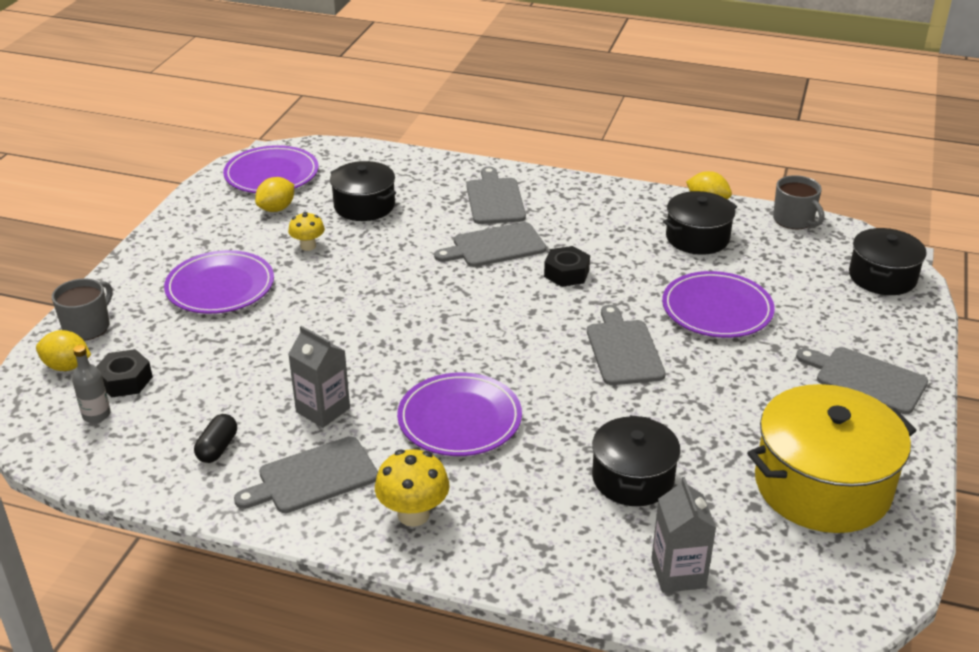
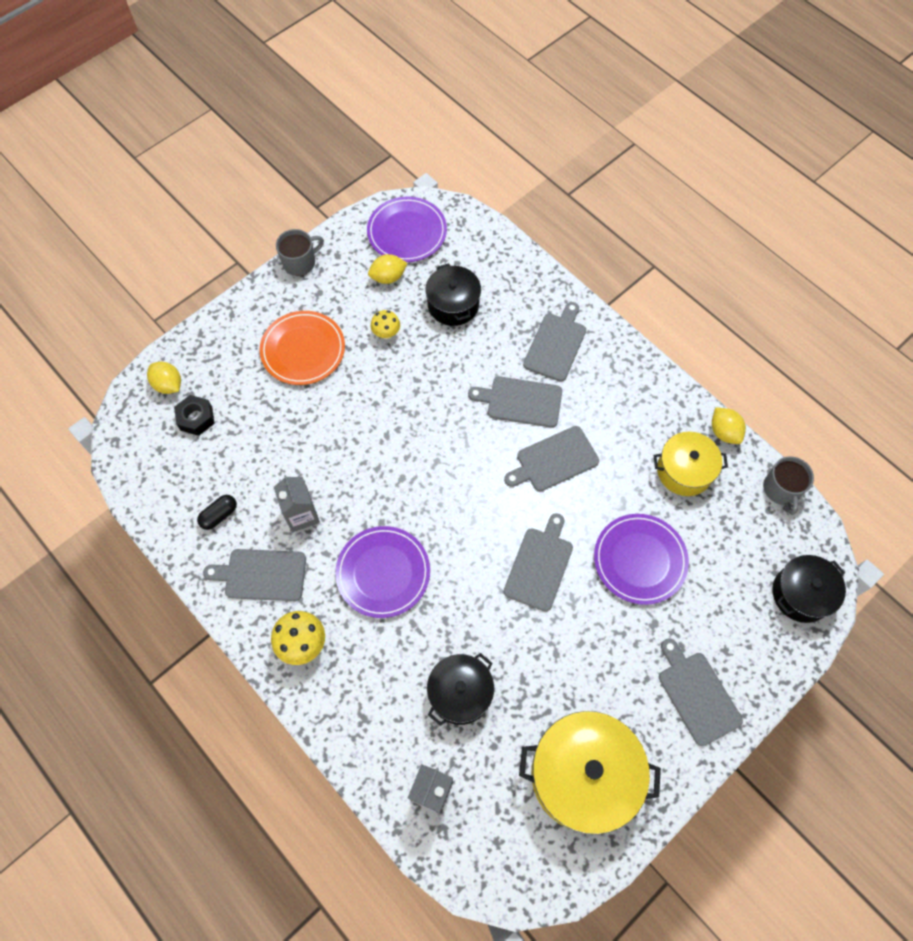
camera: 30 degrees right, 30 degrees up
(87, 327) = (199, 350): grey mug -> grey mug (300, 262)
(96, 415) = (164, 443): grey bottle -> none
(220, 287) = (303, 350): purple plate -> orange plate
(566, 273) = (554, 460): black nut -> grey cutting board
(697, 238) = (684, 471): black pot -> yellow pot

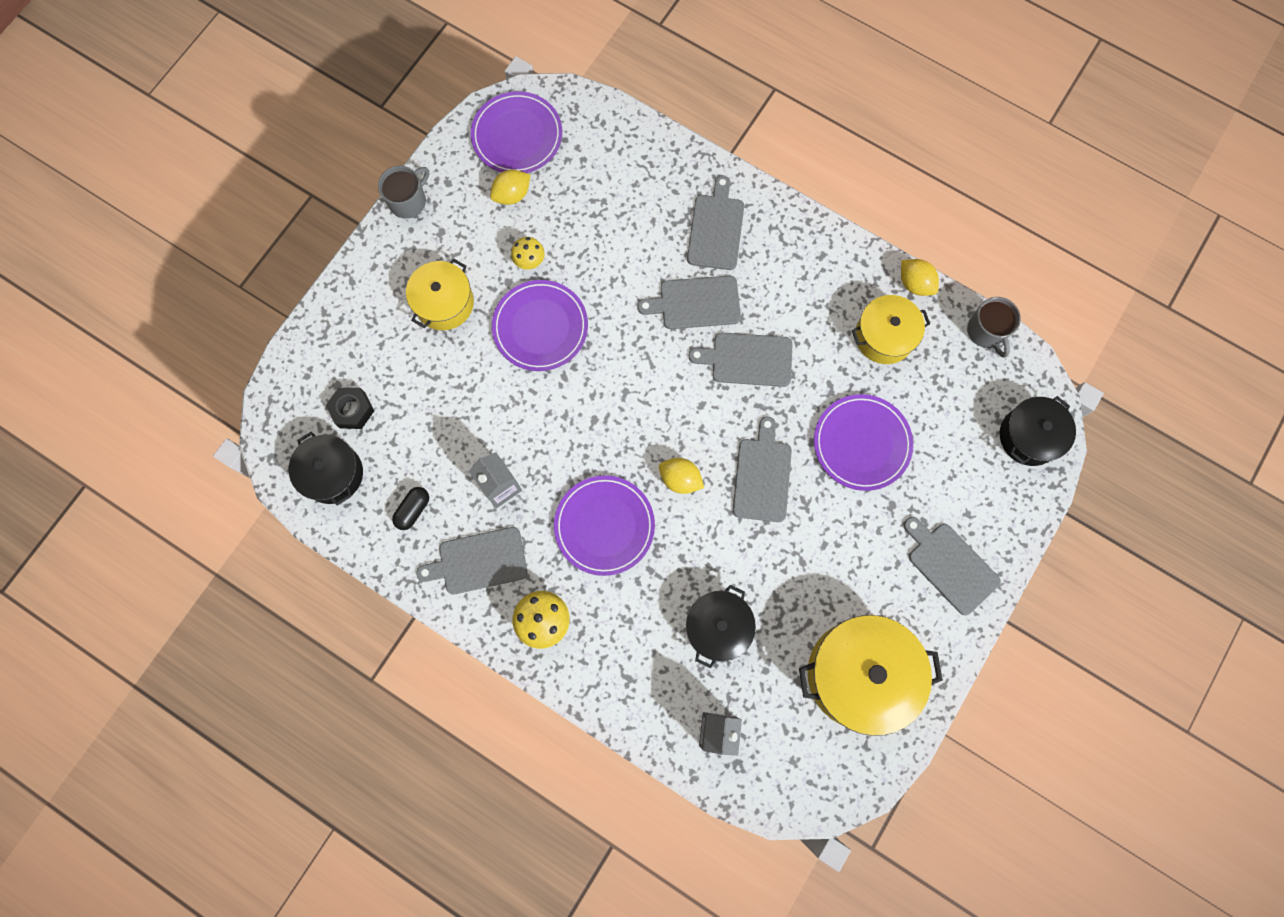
camera: 15 degrees left, 10 degrees up
(168, 385) = (309, 380): yellow lemon -> yellow lemon (680, 479)
(303, 350) = (444, 303): orange plate -> yellow pot
(379, 389) = (540, 327): none -> purple plate
(453, 304) = (593, 210): black pot -> black pot (332, 474)
(554, 460) = (747, 359): grey cutting board -> grey cutting board turned 45 degrees clockwise

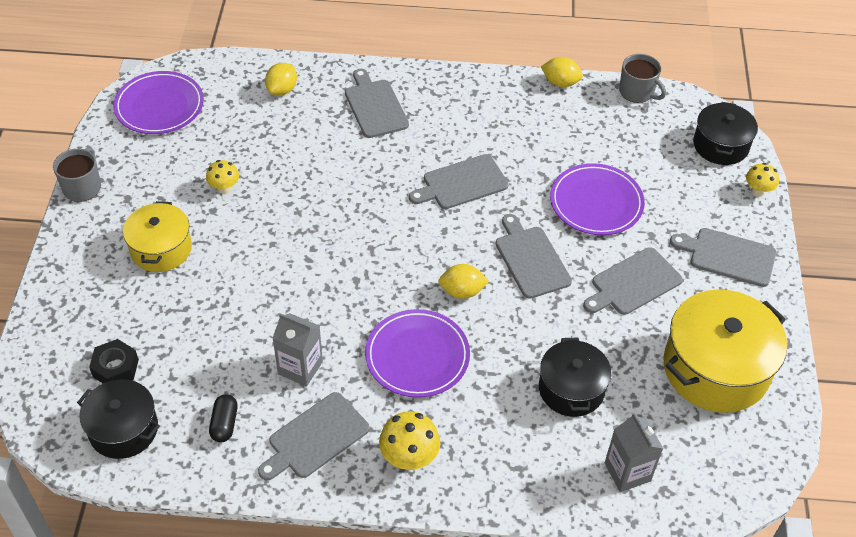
camera: 30 degrees left, 25 degrees down
(512, 195) = (179, 148): yellow lemon -> yellow lemon (282, 90)
(540, 327) = (263, 231): purple plate -> none
(695, 303) = (391, 162): grey cutting board -> grey cutting board (633, 283)
(884, 336) = (561, 125): yellow pot -> none
(1030, 508) = (758, 191): none -> yellow mushroom

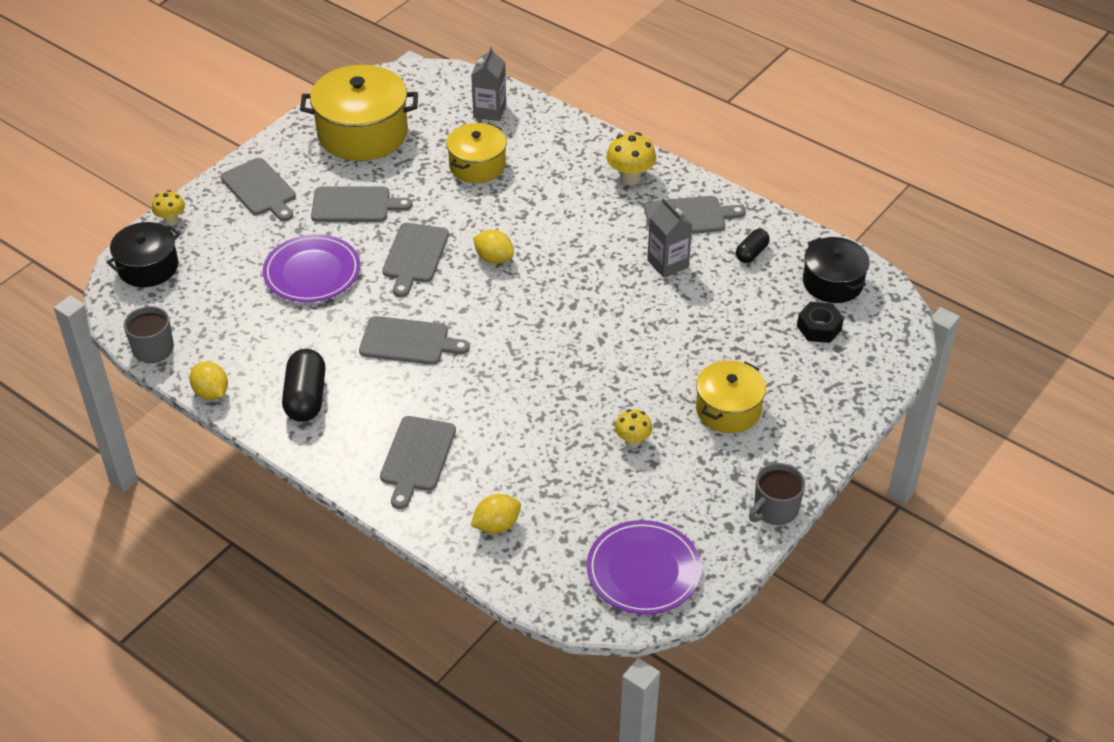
camera: 145 degrees left, 5 degrees down
(417, 356) = (570, 232): purple plate -> none
(492, 109) = (306, 398): none -> black capsule
(571, 389) = (477, 165): black pot -> yellow pot

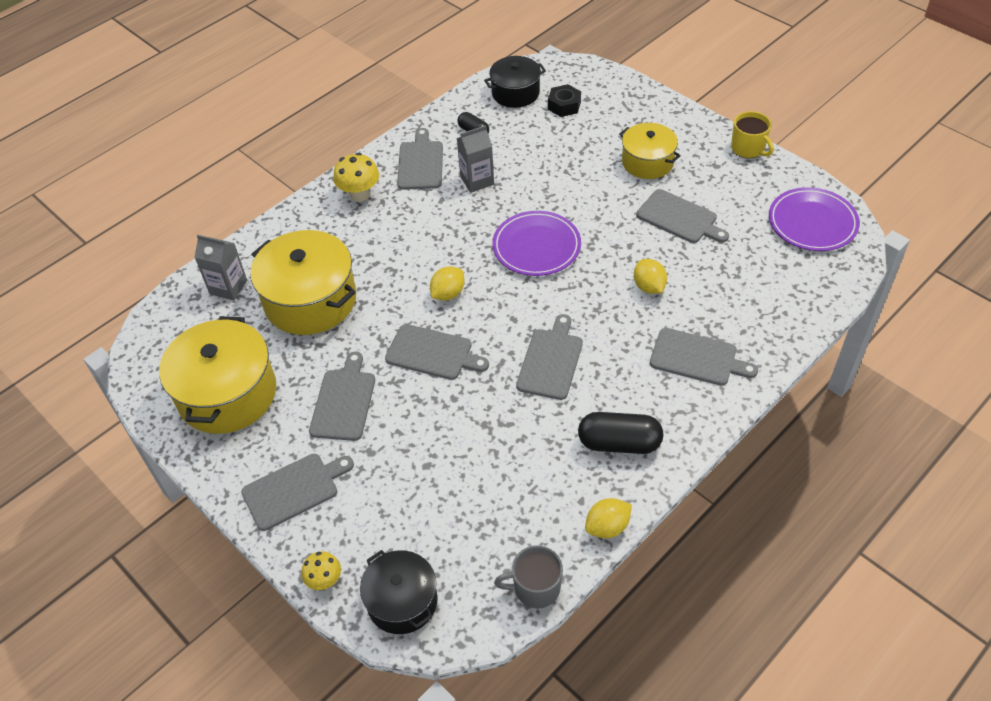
camera: 80 degrees left, 5 degrees up
(312, 272) = (440, 439): purple plate -> purple plate (536, 246)
(477, 165) = (310, 300): yellow pot -> yellow pot, size x1.63
(496, 525) = (772, 307): yellow lemon -> yellow lemon (649, 287)
(632, 441) = (679, 218): yellow mushroom -> grey cutting board
(775, 509) = (748, 148): grey mug -> yellow mug

